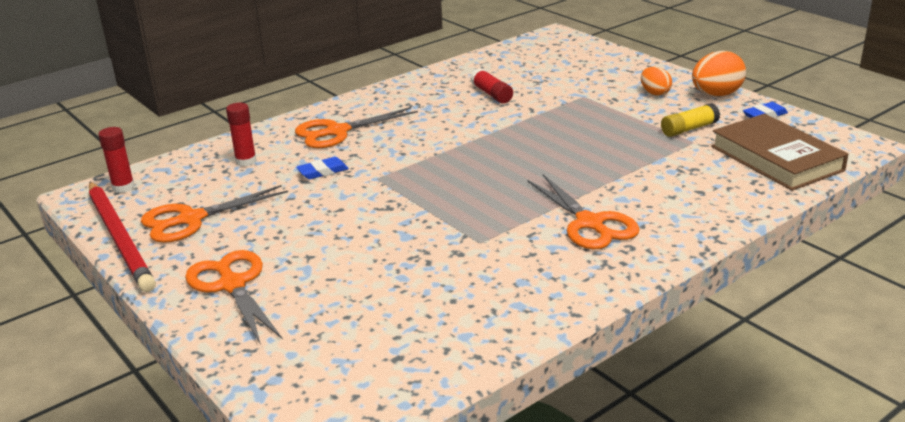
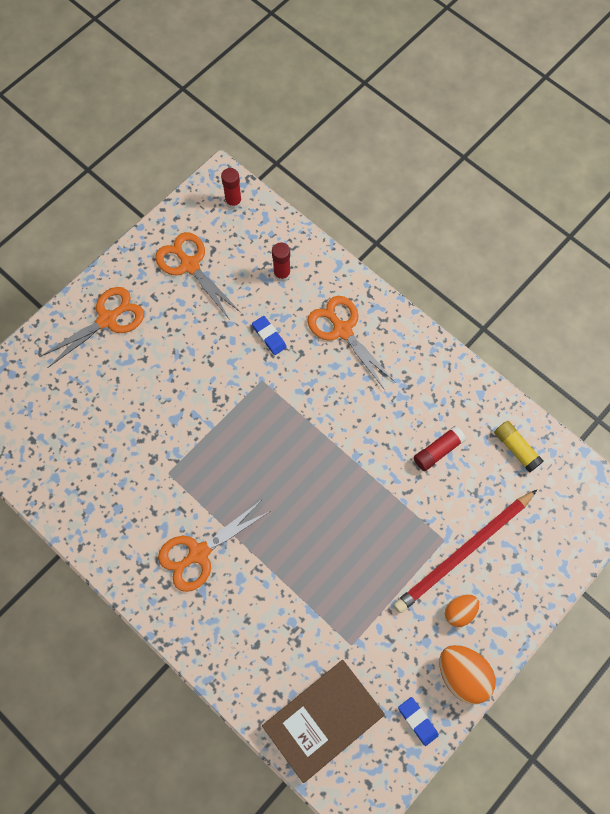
camera: 80 degrees right, 40 degrees up
(120, 238) = (162, 228): red pencil -> red pencil (463, 552)
(689, 129) = (378, 642): yellow glue stick -> yellow glue stick (516, 448)

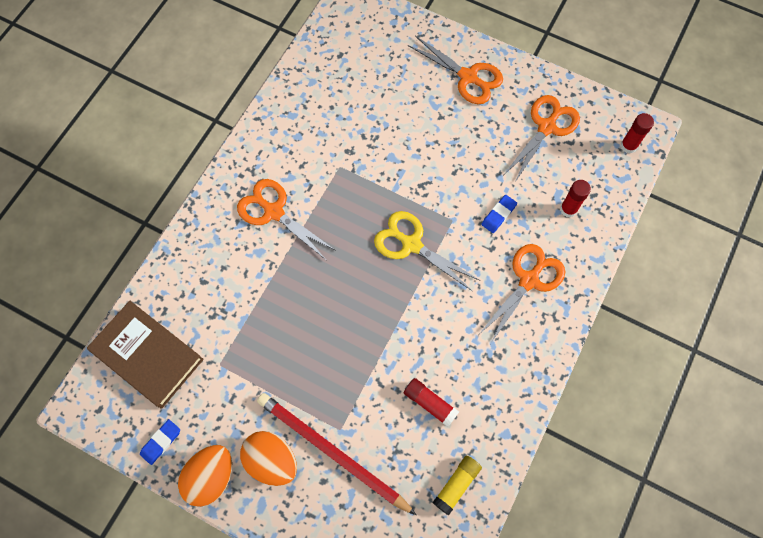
camera: 75 degrees right, 0 degrees up
(276, 425) = (411, 244): none -> yellow scissors
(459, 612) = (272, 460): orange egg -> orange egg, size x1.63

